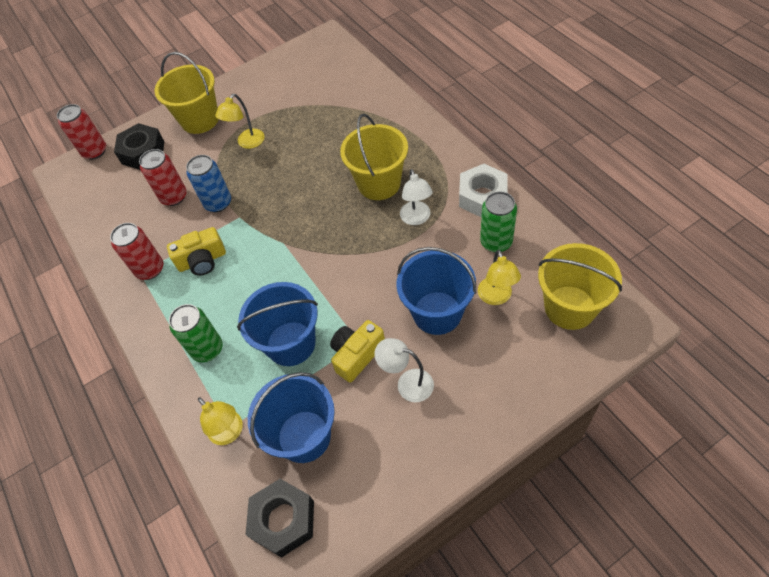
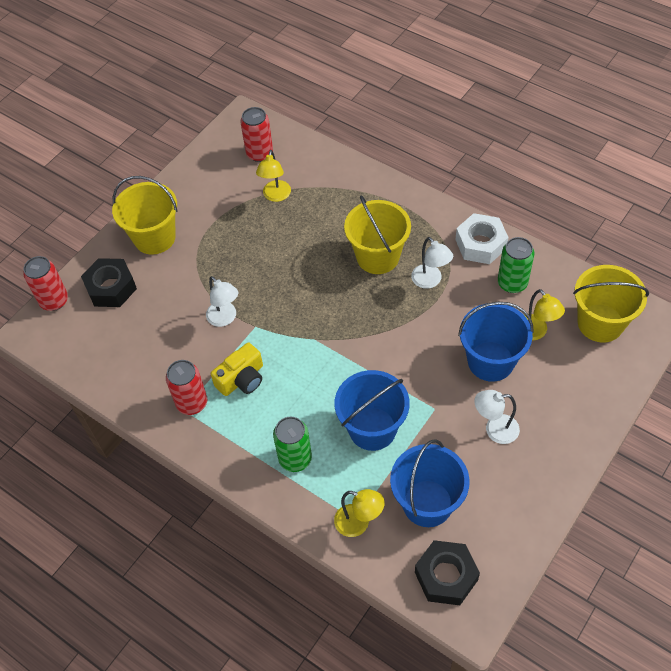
camera: 25 degrees left, 0 degrees up
(174, 197) = (174, 325): red can -> red can (259, 153)
(218, 203) = (225, 318): blue can -> white lamp
(247, 143) = (221, 249): yellow lamp -> yellow lamp (275, 196)
(357, 355) = (438, 420): yellow camera -> none

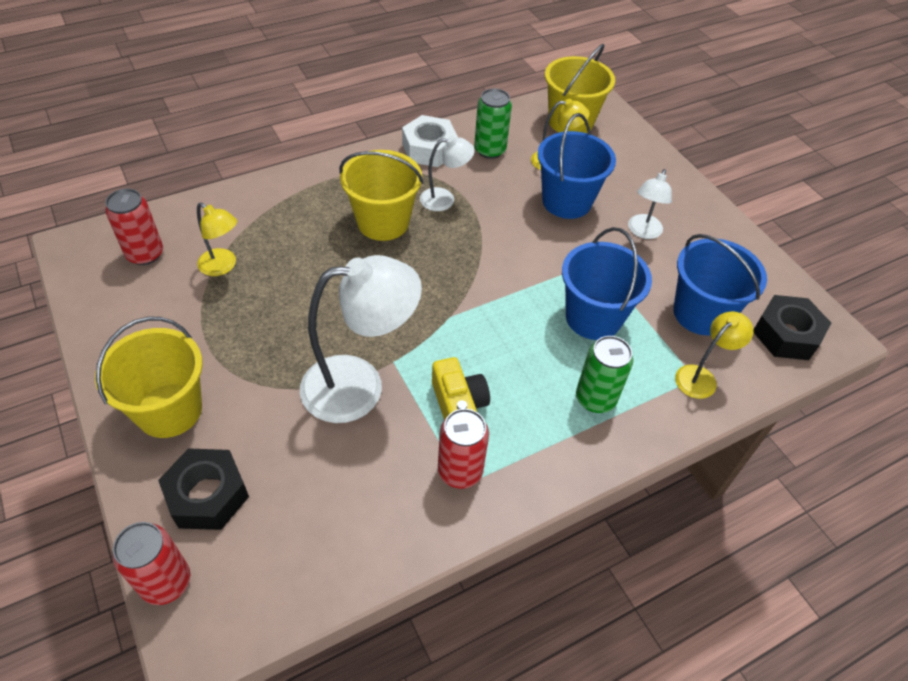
camera: 70 degrees left, 5 degrees down
(225, 318) = (360, 386): white lamp -> white lamp, size x1.92

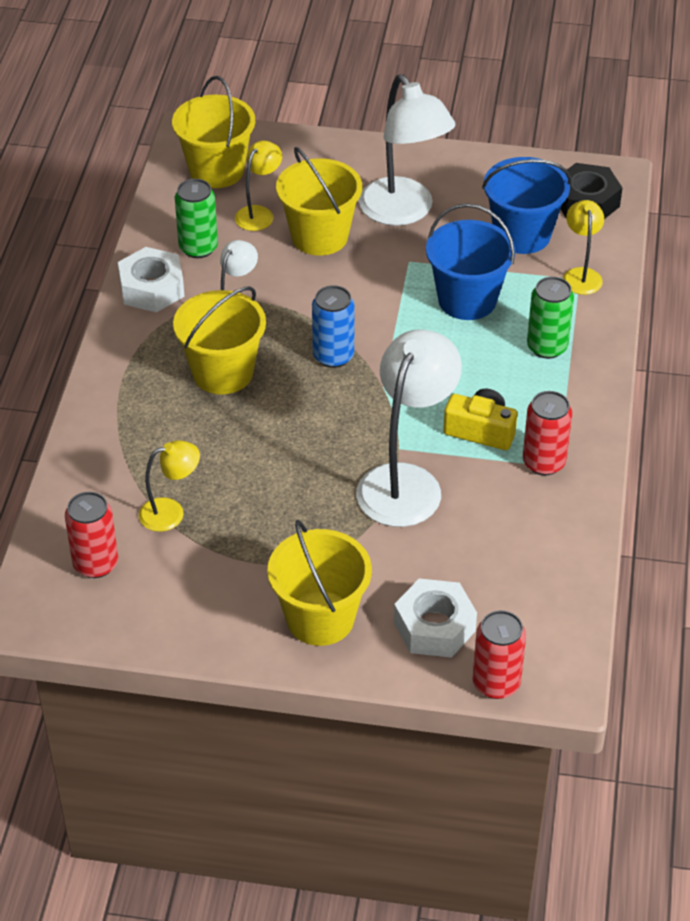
camera: 50 degrees left, 5 degrees down
(207, 495) = (434, 626): black nut -> white nut
(455, 271) = (333, 356): none -> blue can
(566, 201) = (319, 236): blue bucket -> yellow bucket
(643, 232) = (404, 212): white lamp -> white lamp, size x1.92

